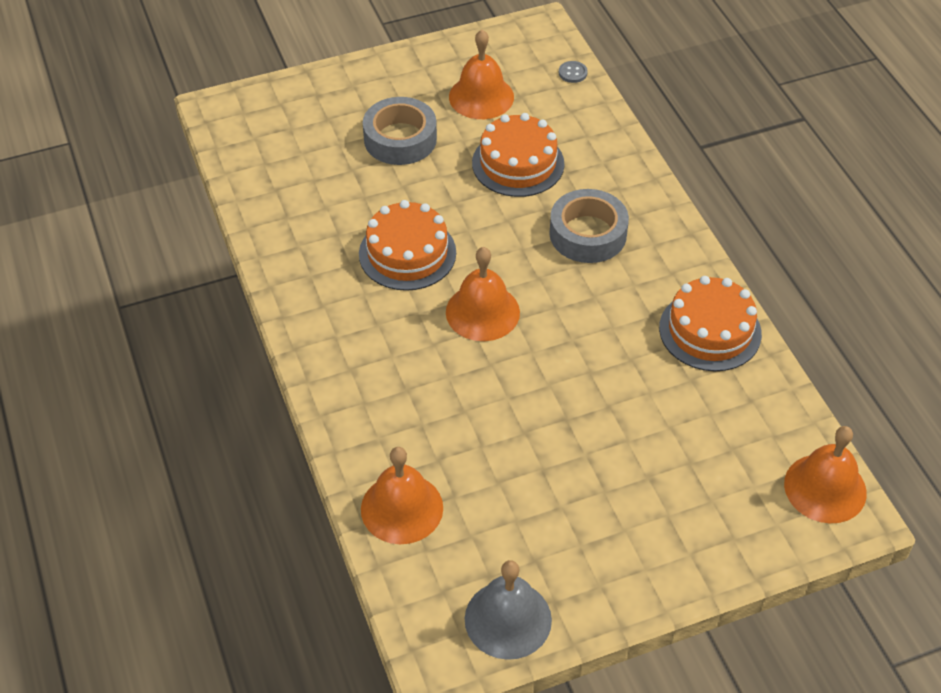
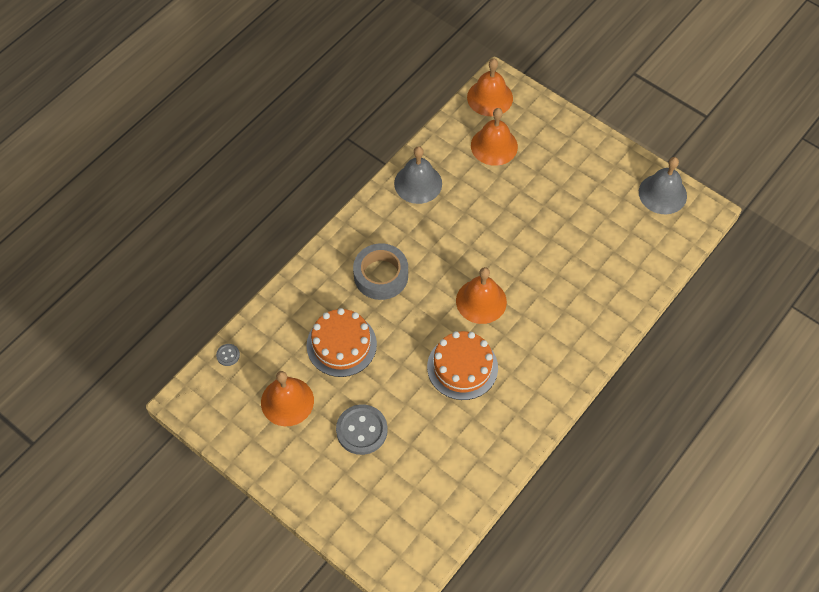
camera: 120 degrees left, 10 degrees up
(400, 139) = (361, 430): grey tape -> grey button
(402, 508) = (639, 271): orange bell -> orange bell (494, 146)
(710, 330) = (418, 183): orange cake -> grey bell

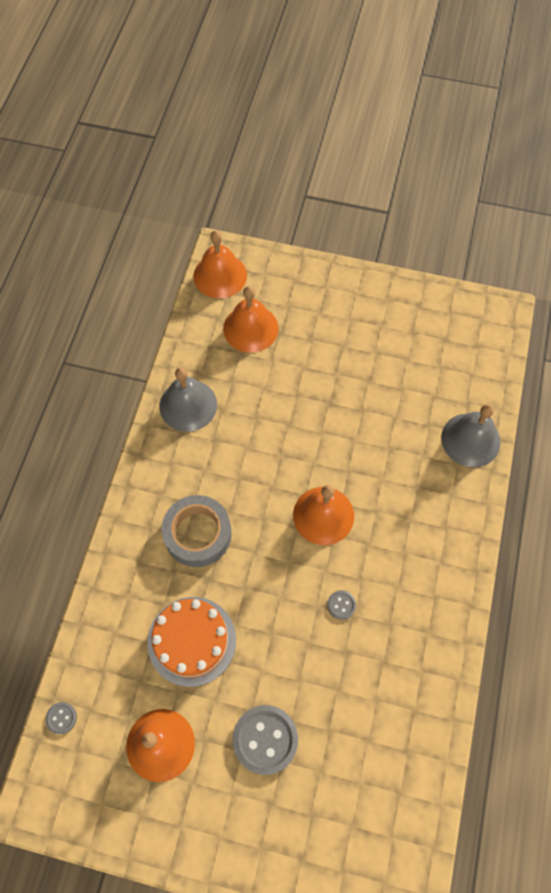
camera: 25 degrees left, 5 degrees up
(462, 367) = (341, 605): orange cake -> grey button
(662, 194) = (450, 311): grey bell -> grey bell (470, 440)

